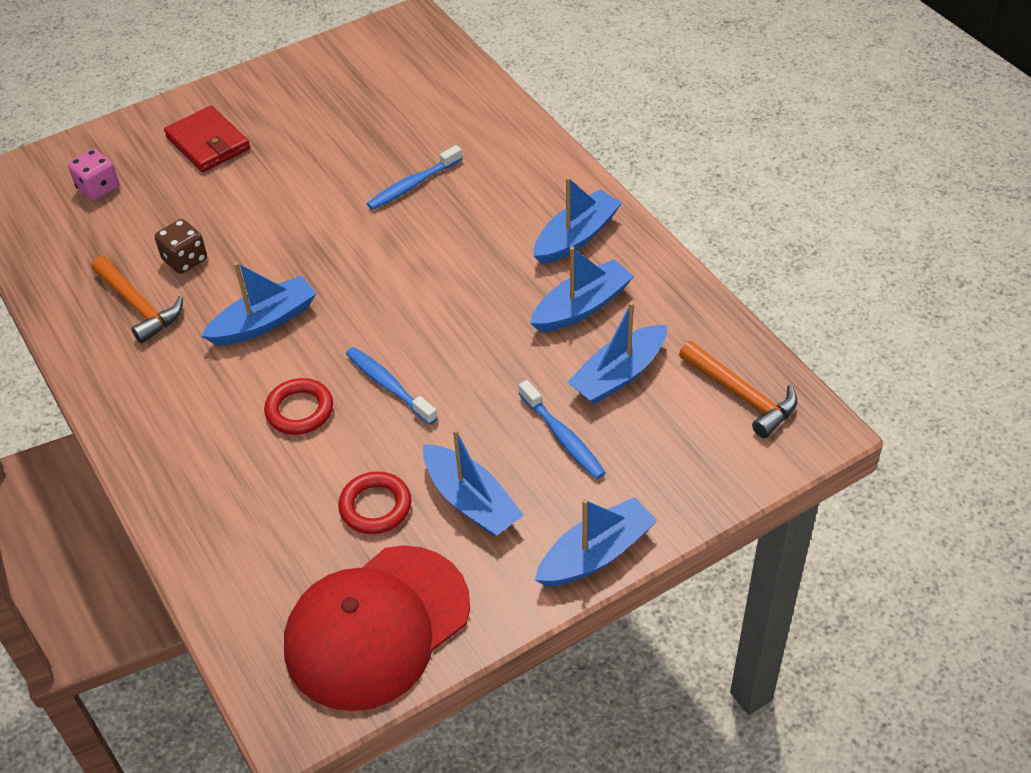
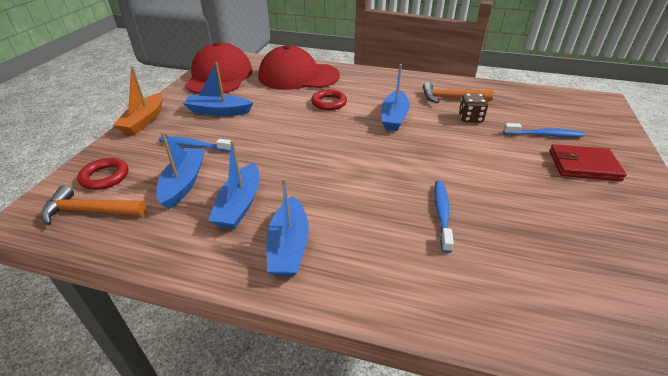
camera: 135 degrees right, 10 degrees down
(98, 188) = (566, 120): pink dice -> none
(251, 522) = (298, 76): none -> red cap
(375, 506) = (257, 95): red ring -> red ring (105, 177)
(388, 385) = (304, 125): blue toothbrush -> blue toothbrush (544, 135)
(596, 554) = (144, 120): blue boat -> orange boat

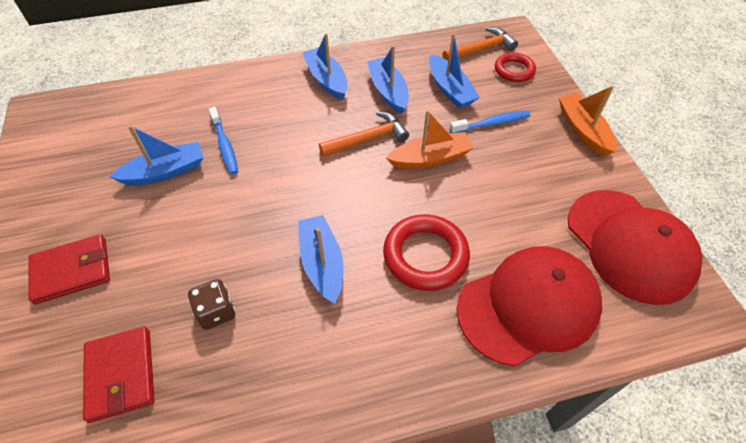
camera: 150 degrees right, 15 degrees up
(218, 111) = (533, 176): blue boat -> blue boat (165, 172)
(269, 141) = (430, 158): none -> orange boat
(329, 103) = (425, 255): red ring -> red ring, size x1.59
(451, 98) = (255, 359): orange hammer -> orange hammer (368, 138)
(530, 113) = (121, 375): none -> red wallet
(544, 135) = (109, 318): blue toothbrush -> none

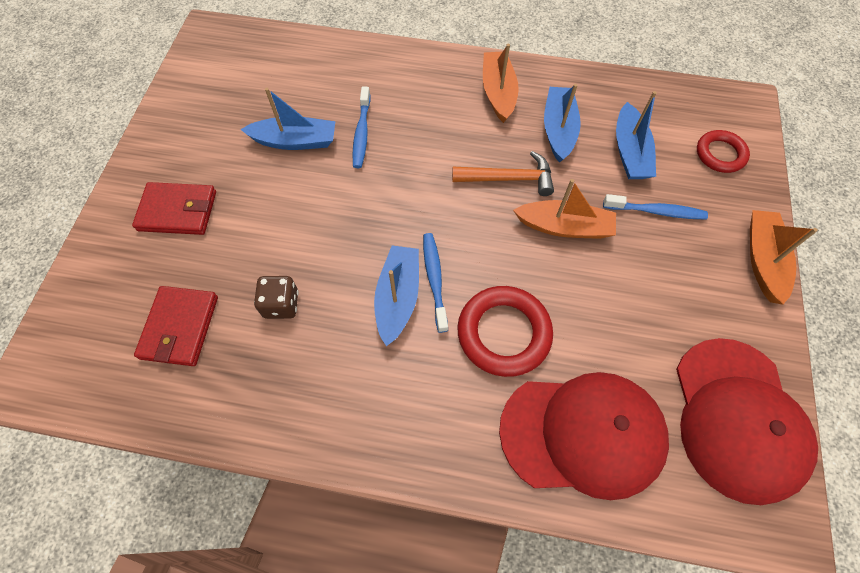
camera: 25 degrees right, 10 degrees up
(326, 80) = (498, 92): blue boat -> orange boat
(346, 236) = (434, 279): none -> blue toothbrush
(481, 49) = (695, 113): orange hammer -> none

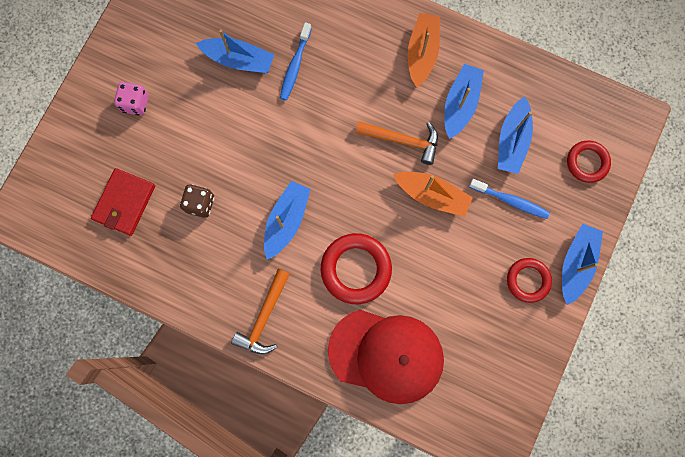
camera: 15 degrees right, 15 degrees up
(178, 211) = (135, 103): red wallet -> pink dice
(401, 428) = (264, 317): none -> orange hammer
(434, 279) = (318, 213): blue toothbrush -> none
(717, 293) = (528, 280): none -> red ring
(737, 418) = (498, 374): red cap -> none
(762, 260) = (576, 264): orange boat -> blue boat

